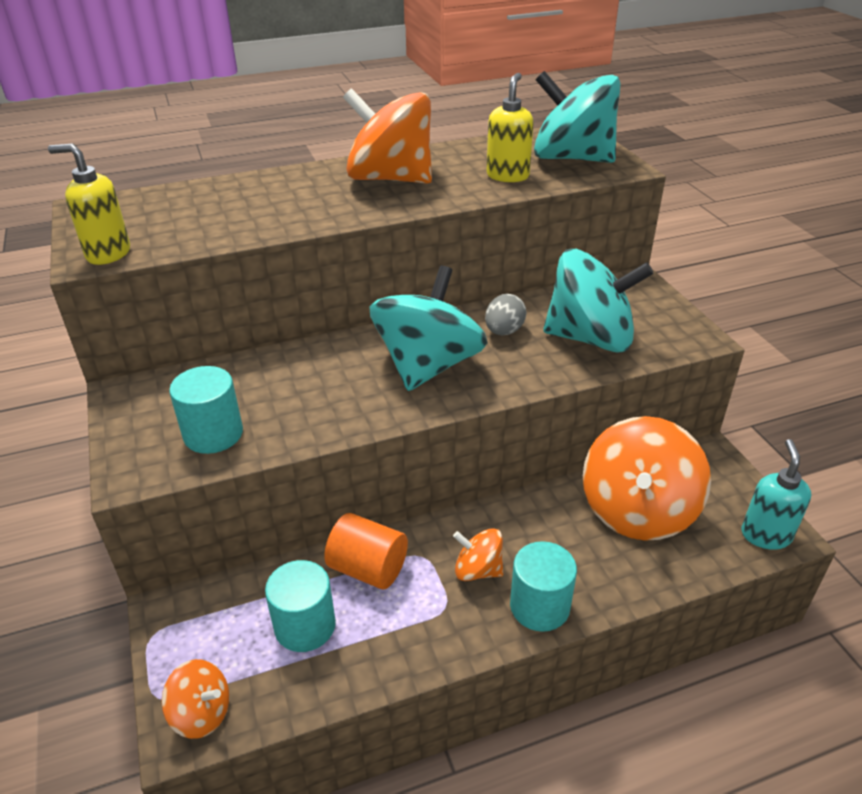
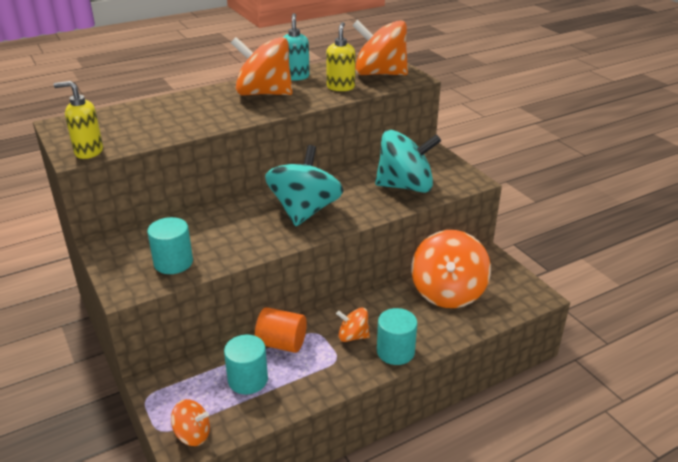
camera: 10 degrees left, 5 degrees down
(504, 331) = (349, 187): grey egg -> none
(572, 158) = (379, 74): turquoise spinning top -> orange spinning top
(765, 535) = (527, 297): turquoise soap dispenser -> turquoise soap dispenser (295, 76)

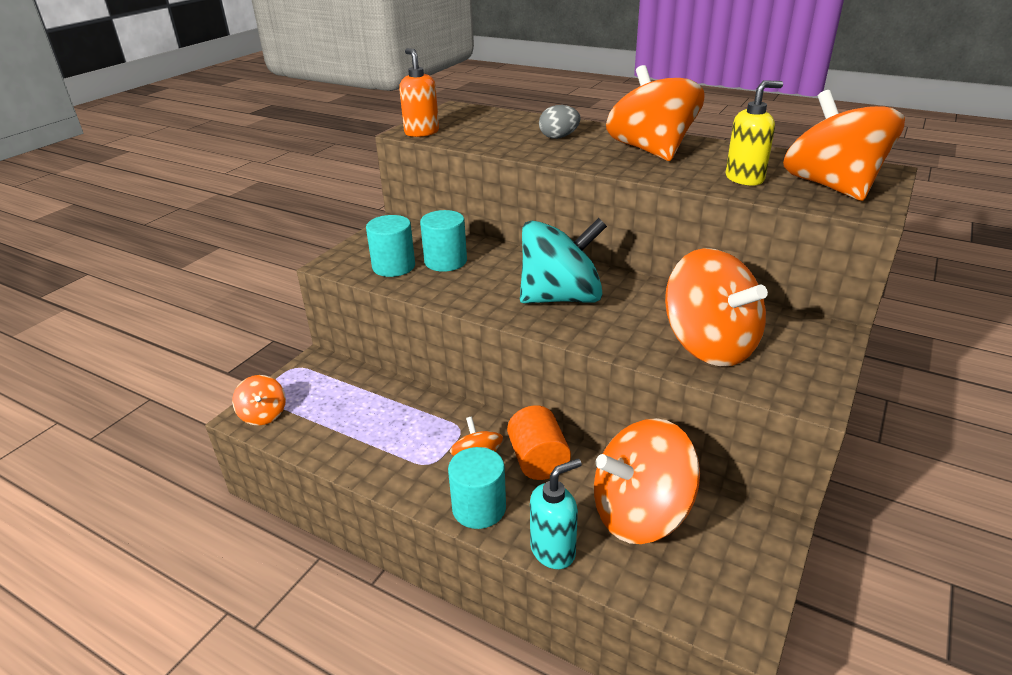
camera: 60 degrees right, 0 degrees up
(88, 152) = (421, 132): yellow soap dispenser -> orange soap dispenser
(192, 110) = (559, 137): none -> grey egg
(248, 380) = (355, 414): turquoise cylinder -> turquoise cylinder (445, 261)
(281, 343) = (423, 412): orange cylinder -> orange cylinder (538, 460)
(295, 76) = (723, 150): turquoise soap dispenser -> turquoise soap dispenser (553, 550)
(405, 186) = (709, 345): turquoise spinning top -> orange spinning top

